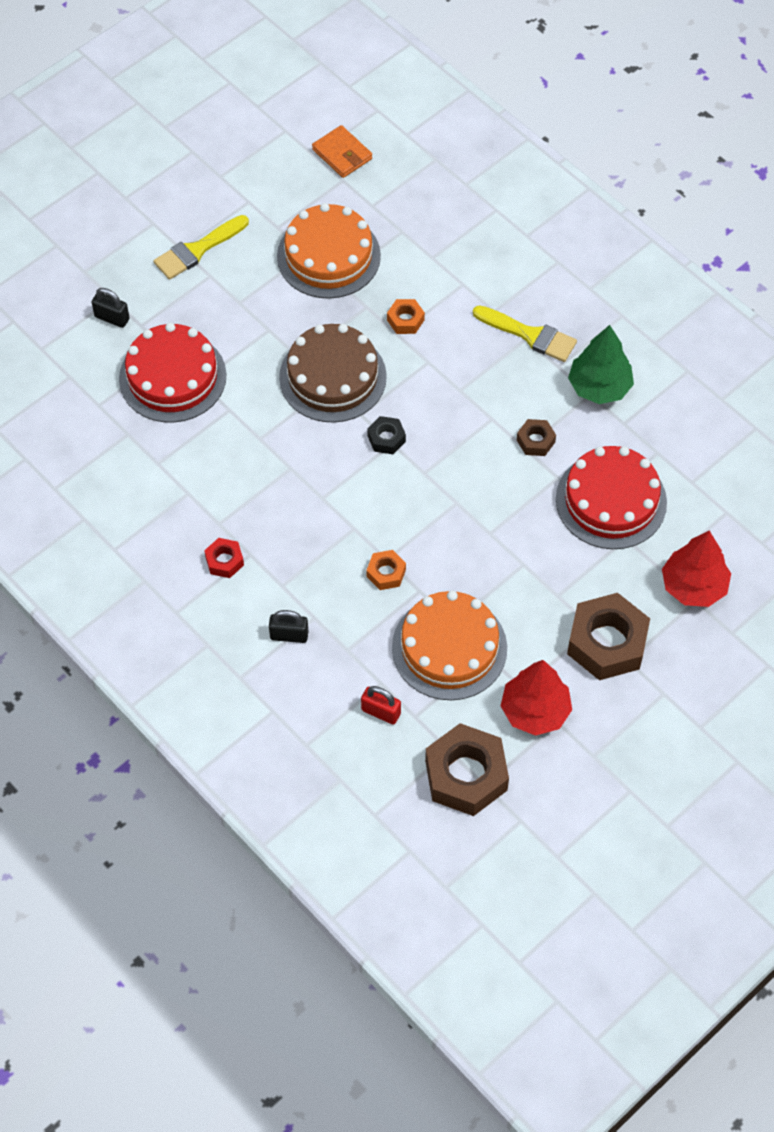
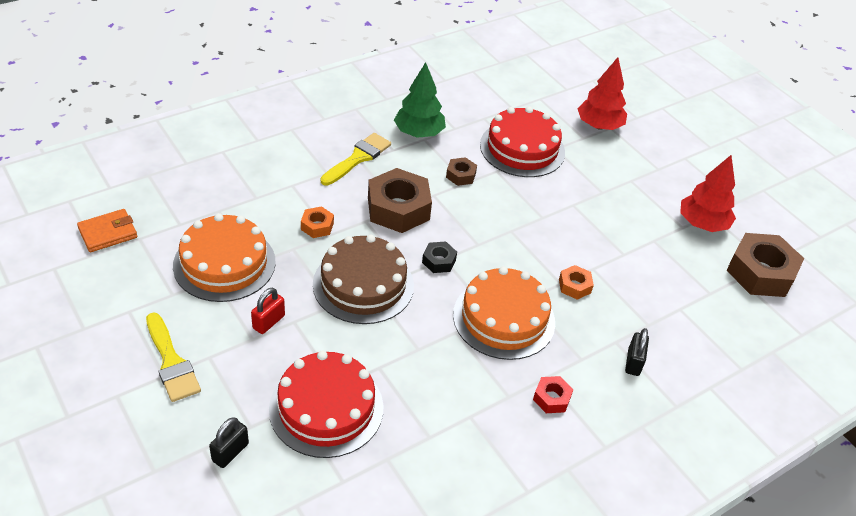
camera: 85 degrees left, 15 degrees down
(381, 712) = (707, 313): red padlock -> red padlock (268, 322)
(449, 647) = (647, 260): orange cake -> orange cake (504, 318)
(607, 643) = (644, 176): brown nut -> brown nut (398, 208)

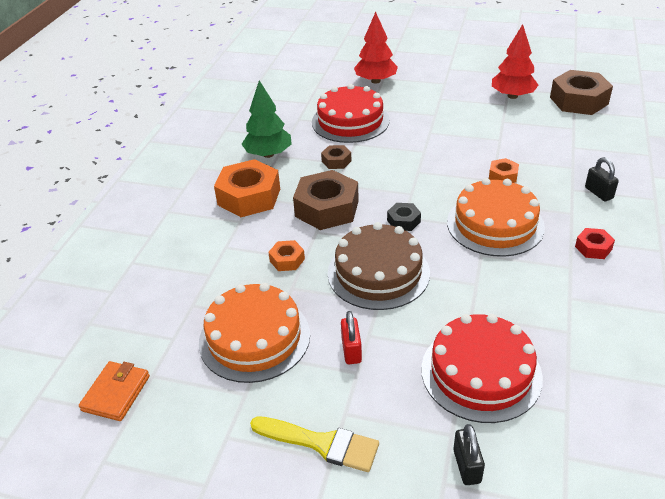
camera: 35 degrees left, 5 degrees down
(358, 158) = (249, 197): yellow brush -> orange nut

